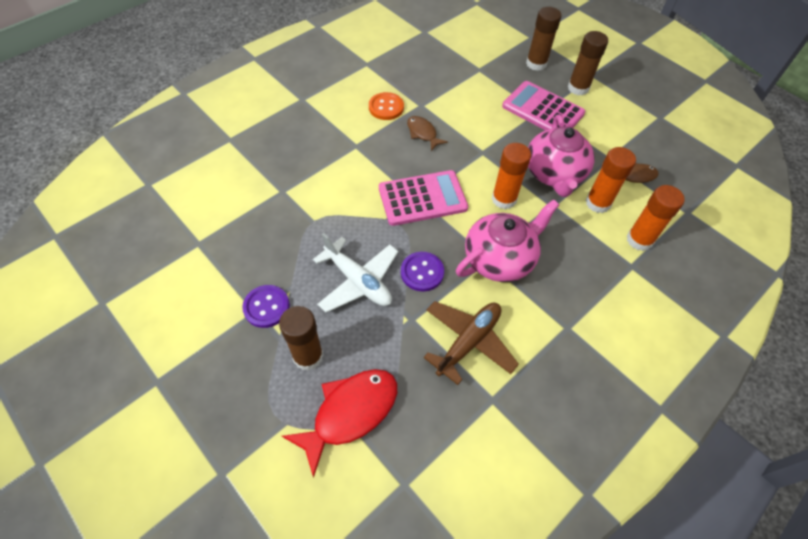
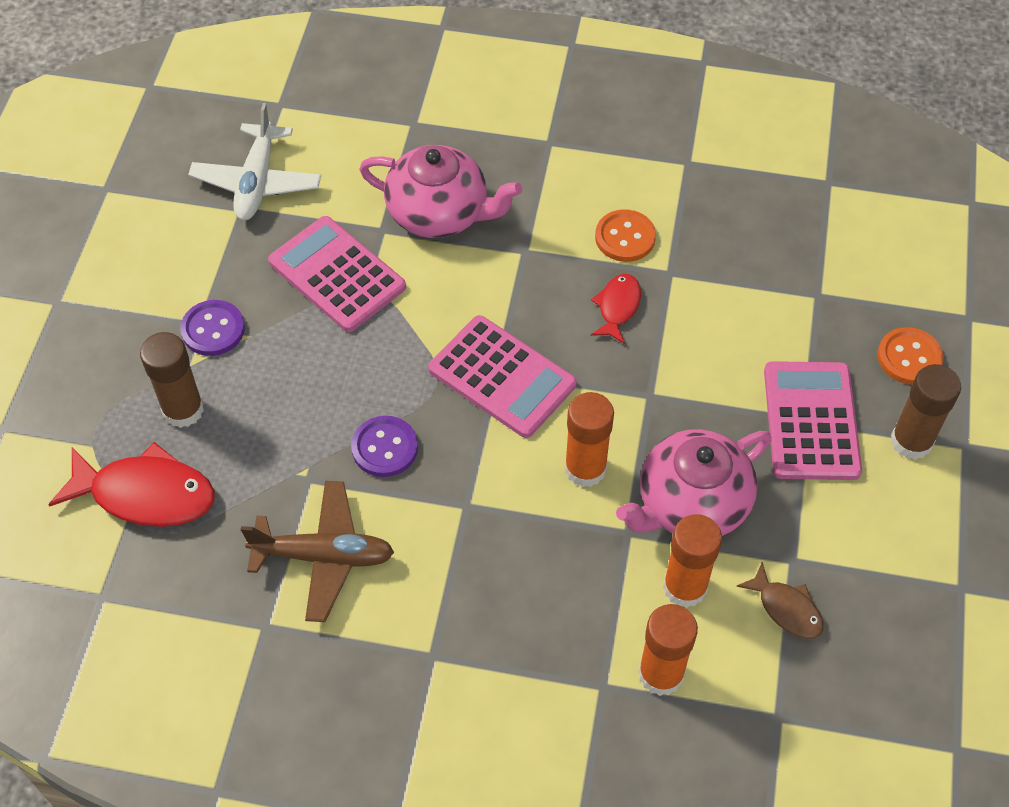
camera: 55 degrees right, 0 degrees up
(290, 227) = (337, 275): none -> pink calculator
(358, 281) = (317, 391): white plane -> white plane (257, 182)
(423, 133) = (617, 307): brown fish -> red fish
(500, 259) = (478, 520): pink teapot -> pink teapot (439, 213)
(536, 64) = (909, 357): brown glue stick -> orange button

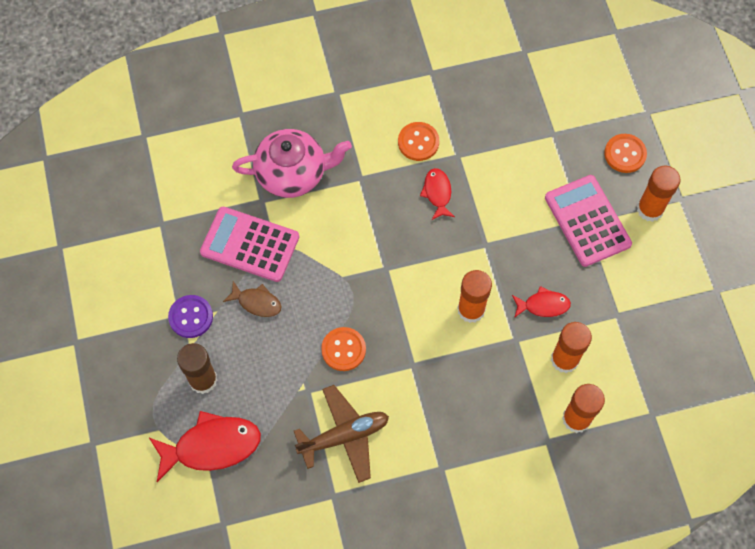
camera: 25 degrees left, 10 degrees up
(257, 182) = (160, 200): white plane -> none
(384, 448) = (343, 349): purple button -> orange button
(502, 377) = (391, 271): pink calculator -> none
(691, 504) = (543, 305): pink teapot -> red fish
(786, 608) = (627, 347): brown fish -> brown fish (257, 302)
(911, 441) = (650, 209): brown glue stick -> orange glue stick

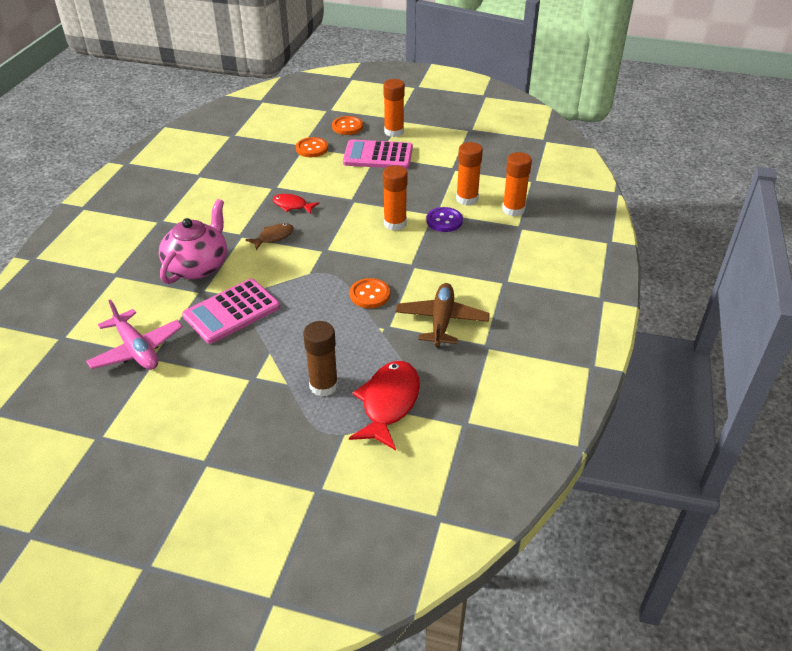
camera: 60 degrees left, 25 degrees down
(162, 203) = (137, 350): none -> pink plane
(191, 317) = (259, 371): purple button -> purple button (444, 221)
(257, 302) = (285, 327): brown fish -> brown fish (273, 237)
(418, 142) = (244, 199): orange button -> orange button (312, 148)
(543, 305) = (420, 193): red fish -> none

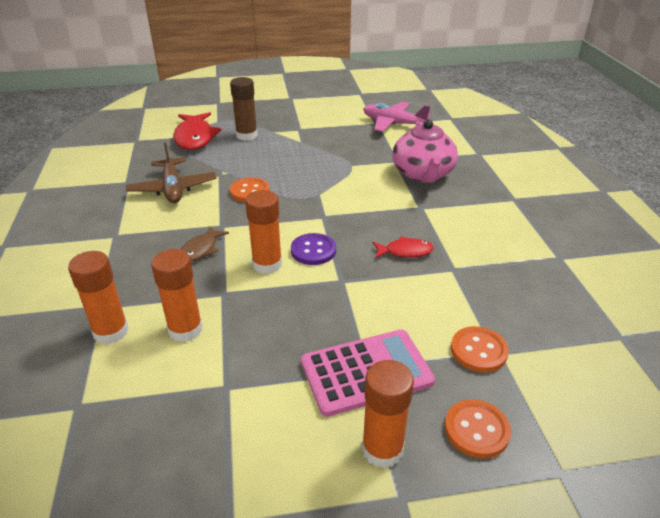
camera: 155 degrees right, 5 degrees down
(232, 312) = (355, 154): pink calculator -> none
(273, 237) = (386, 214): brown fish -> brown fish (201, 249)
(444, 221) = (206, 285): purple button -> purple button (313, 250)

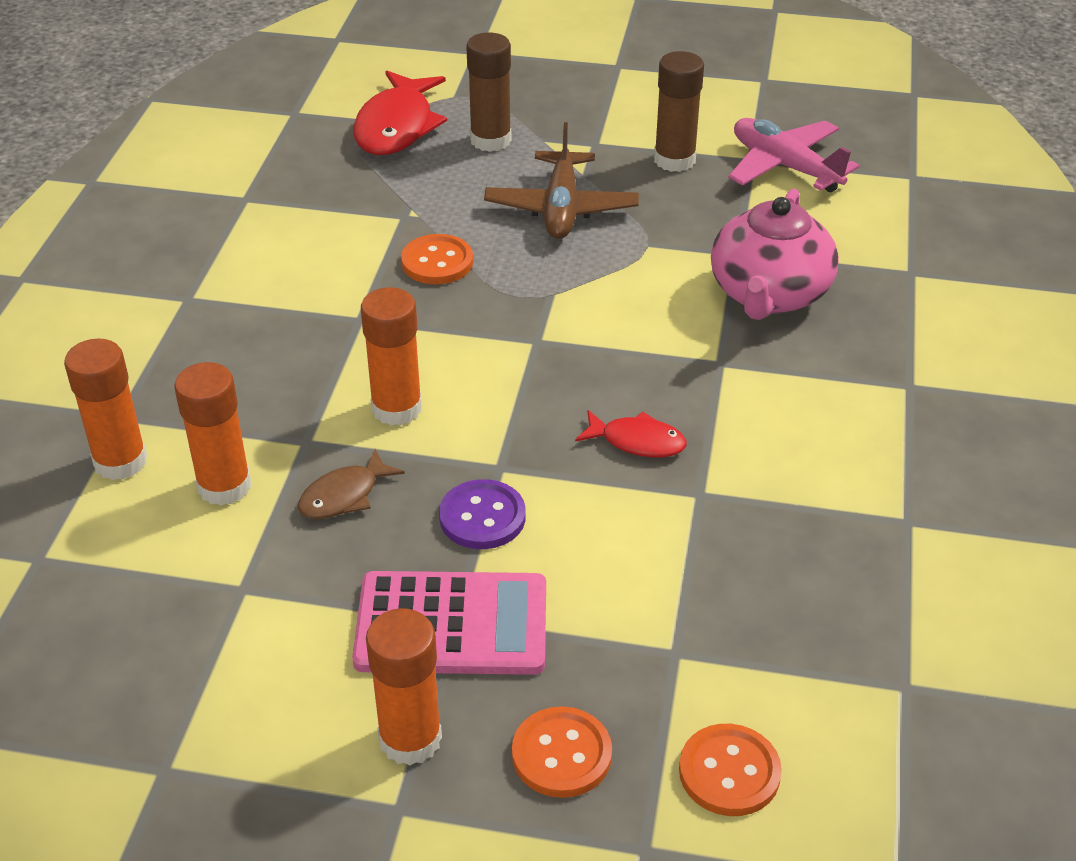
camera: 20 degrees right, 5 degrees up
(173, 188) = (313, 228): brown plane -> brown plane (561, 208)
(201, 249) = (307, 356): brown fish -> brown fish (344, 495)
(313, 250) = (484, 402): purple button -> purple button (482, 517)
(341, 129) = (674, 160): none -> brown glue stick
(478, 351) = (646, 641): orange button -> orange button (729, 772)

